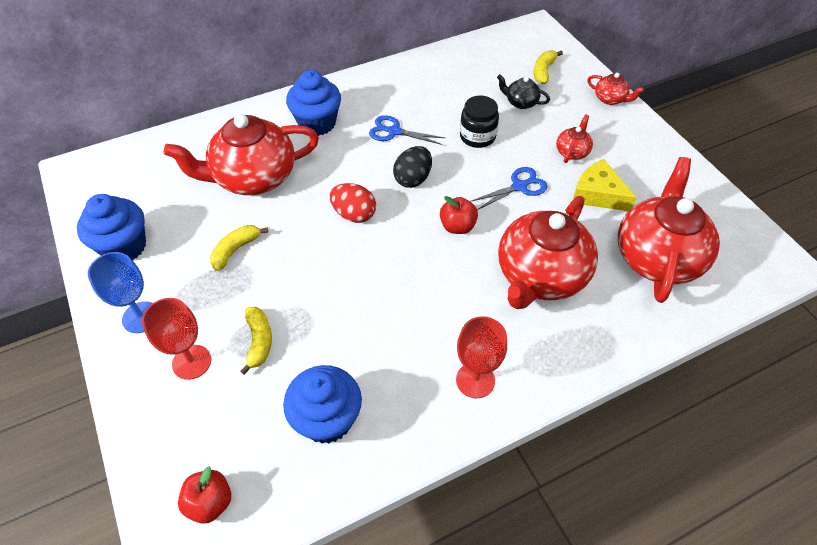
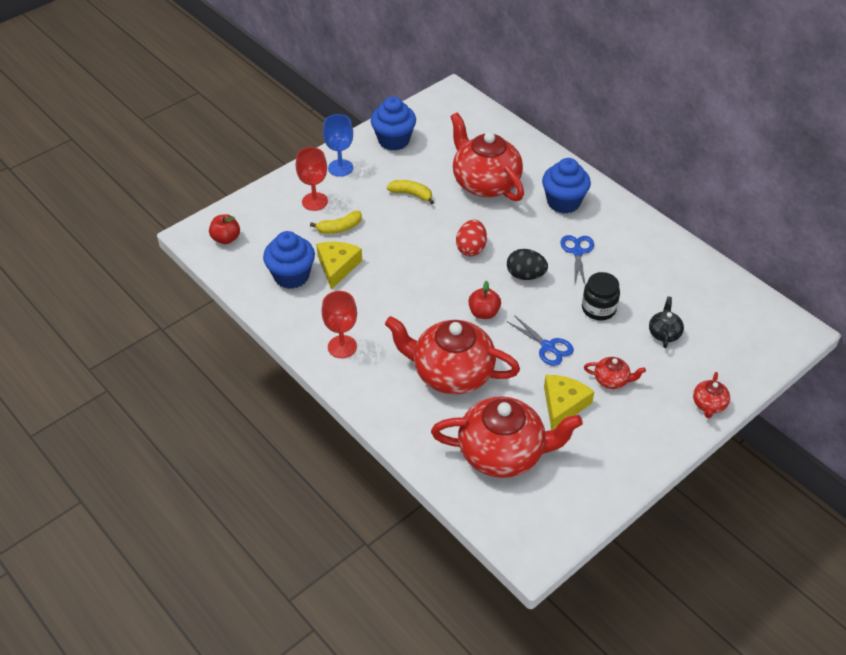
camera: 75 degrees right, 5 degrees down
(330, 358) = (337, 266): none -> yellow cheese
(543, 71) = (724, 345): yellow banana -> none

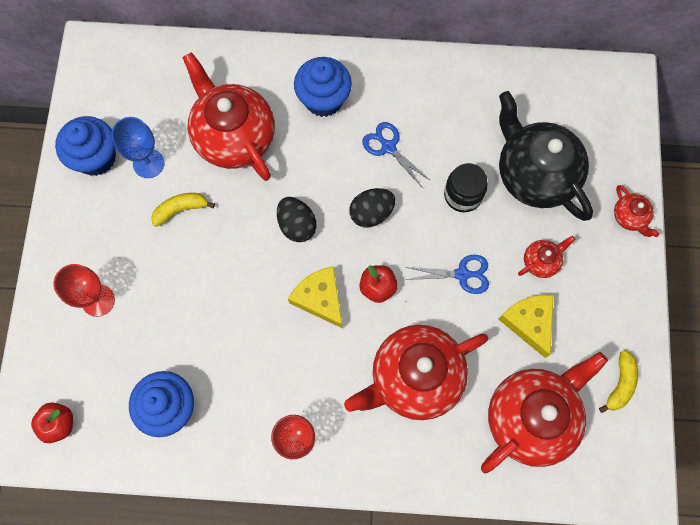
camera: 45 degrees left, 25 degrees up
(337, 266) = (200, 356): yellow cheese -> yellow cheese (320, 298)
(339, 228) = (155, 310): yellow banana -> yellow banana (620, 384)
(340, 168) = (79, 237): blue goblet -> blue goblet (148, 163)
(471, 248) = (297, 225): red egg -> black egg
(485, 183) = (234, 136): red teapot -> red teapot turned 45 degrees clockwise
(664, 333) = (535, 174): black teapot -> black teapot, size x2.30

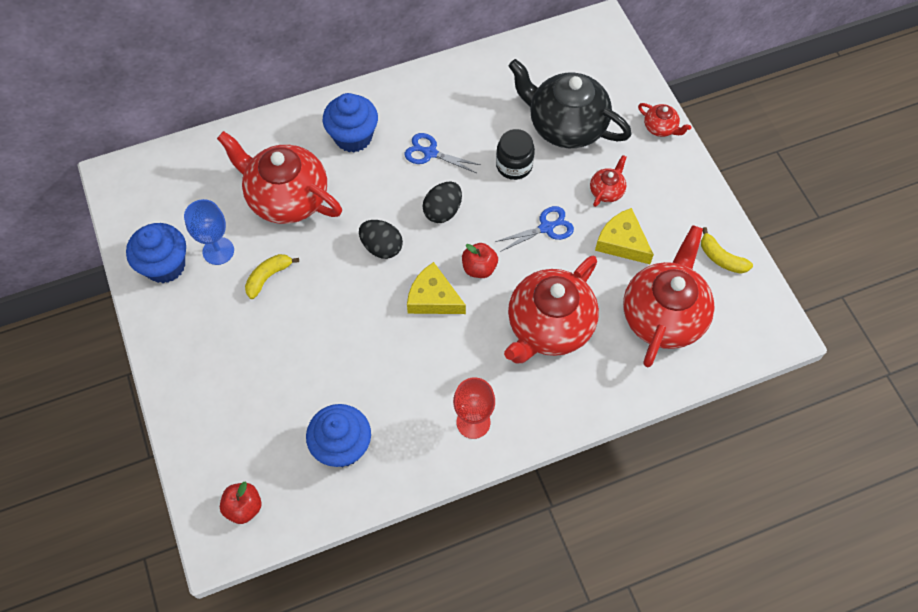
camera: 25 degrees left, 10 degrees down
(98, 300) = (228, 385): red goblet -> none
(620, 384) = (721, 258): yellow banana -> yellow banana turned 135 degrees clockwise

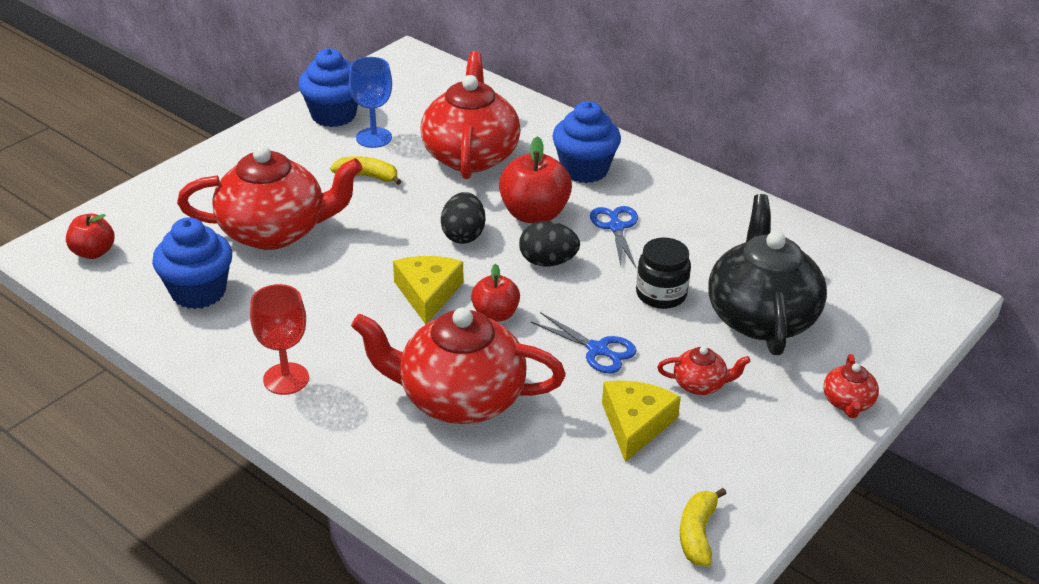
camera: 60 degrees right, 25 degrees down
(385, 193) = (534, 214): none -> red apple
(663, 315) = (556, 501): red teapot -> red teapot (275, 231)

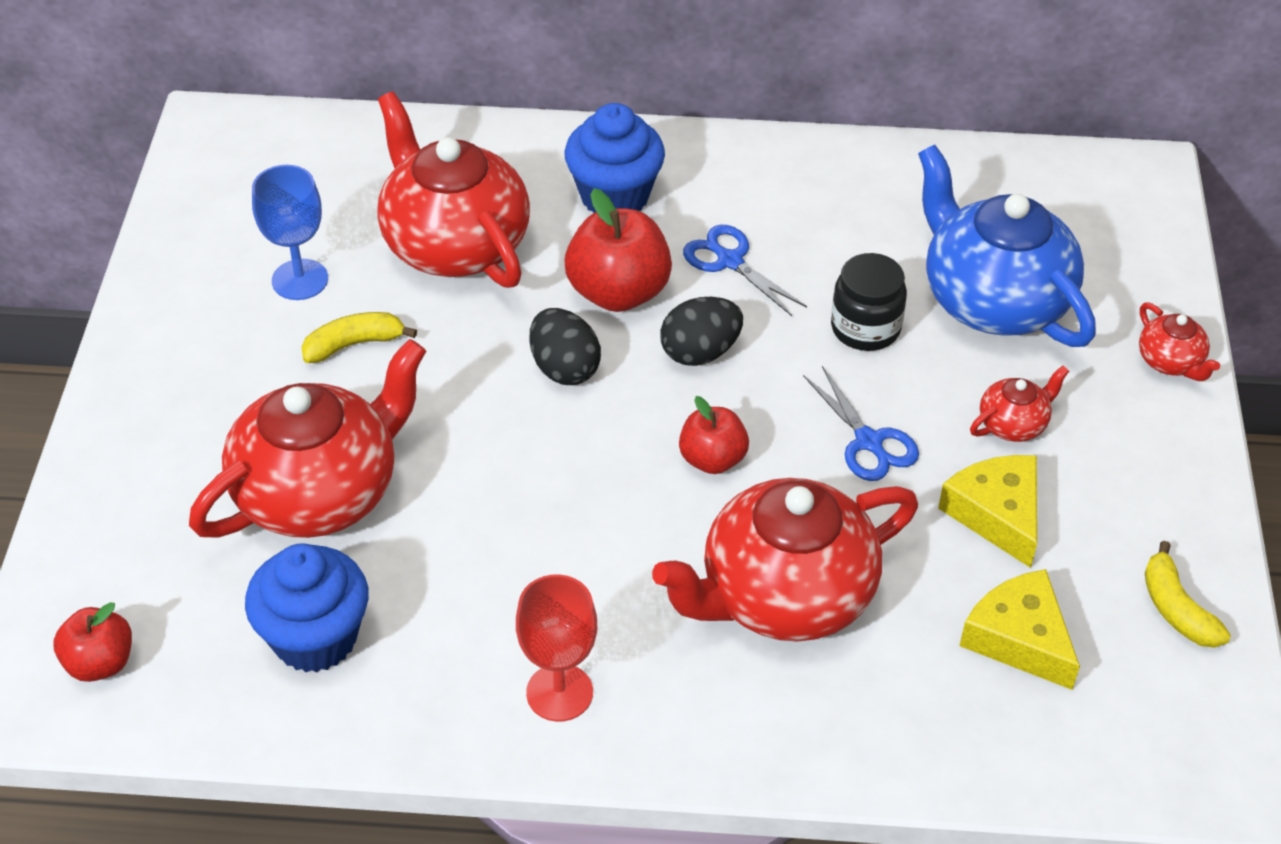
camera: 35 degrees left, 10 degrees up
(333, 115) = (206, 271): blue cupcake -> none
(427, 293) = (605, 475): yellow cheese -> yellow cheese (1019, 638)
(597, 350) = (868, 442): blue scissors -> blue scissors turned 60 degrees clockwise
(761, 317) = (993, 300): black teapot -> blue teapot

